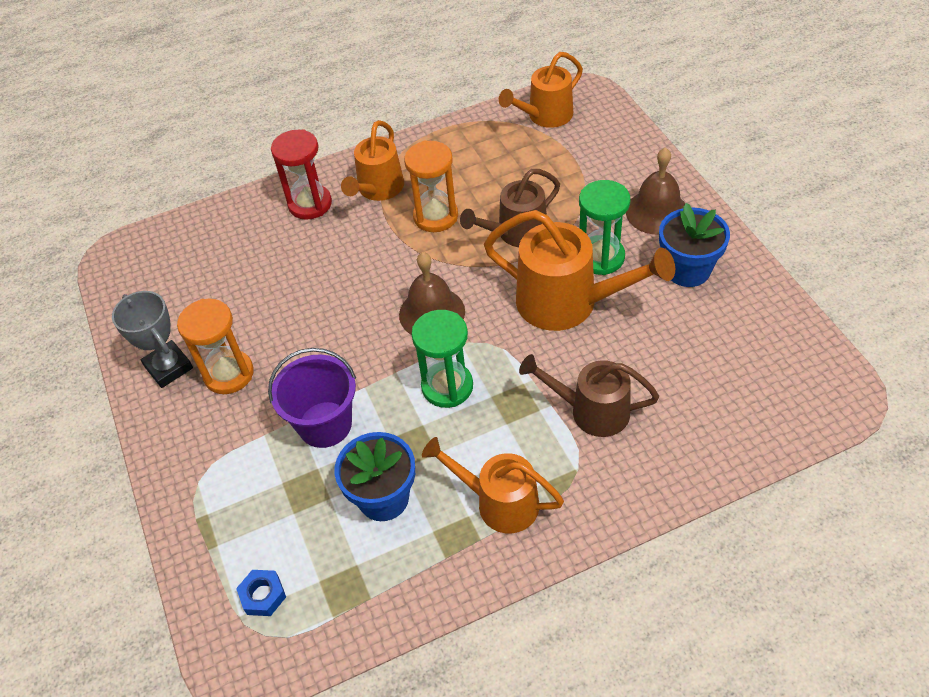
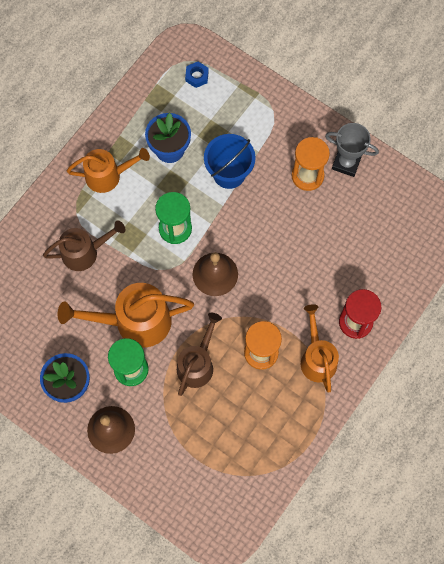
camera: 145 degrees right, 20 degrees up
(325, 424) = (229, 173): purple bucket -> blue bucket
(545, 116) = (239, 493): orange watering can -> none

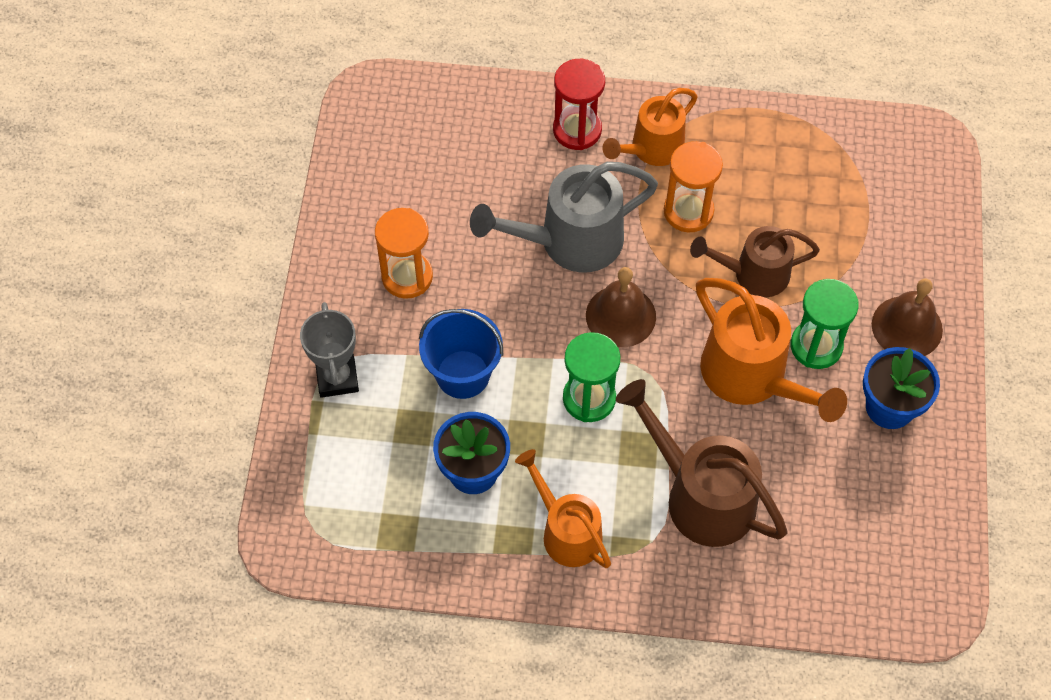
camera: 120 degrees left, 10 degrees down
(85, 252) = (699, 495): brown watering can -> brown watering can, size x1.51
(197, 76) = (331, 498): blue nut -> none
(279, 273) = (569, 242): none -> grey watering can
(346, 163) = (359, 240): grey trophy -> grey trophy (337, 378)

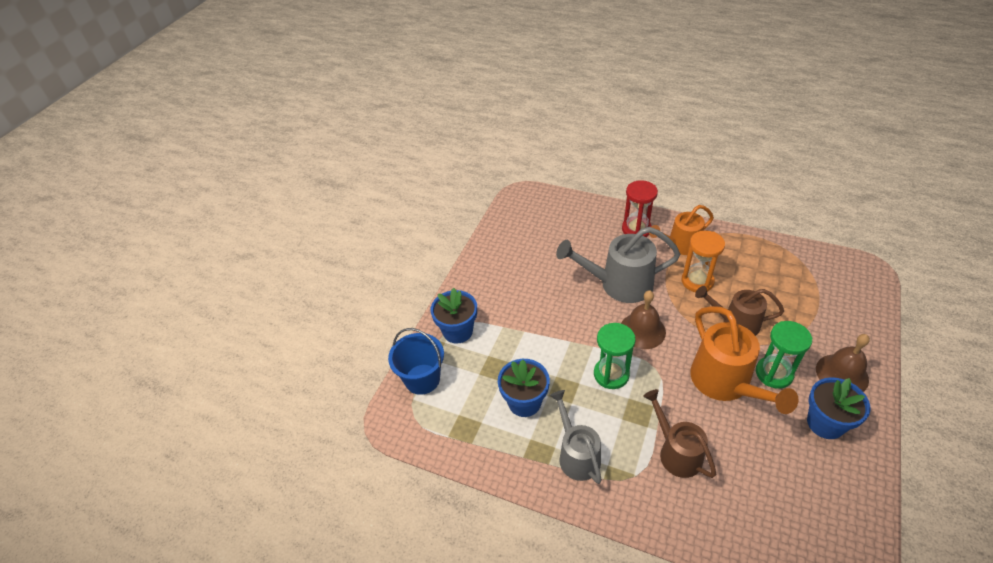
camera: 20 degrees right, 15 degrees down
(337, 378) = (457, 331): grey trophy -> blue flower pot
(407, 276) = (516, 285): orange hourglass -> none
(463, 374) = (534, 344): blue bucket -> blue bucket (422, 379)
(566, 531) = (576, 454): orange watering can -> grey watering can
(699, 495) = (676, 452): brown watering can -> brown watering can, size x0.66

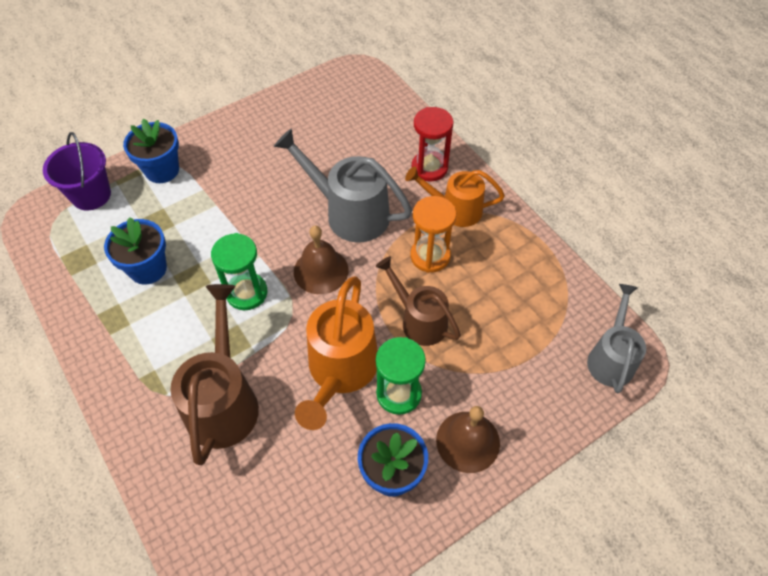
camera: 30 degrees right, 10 degrees up
(422, 379) = (91, 195): blue bucket -> purple bucket
(576, 454) = (140, 342): grey watering can -> grey watering can (611, 357)
(676, 452) = (223, 400): brown watering can -> brown watering can, size x1.51

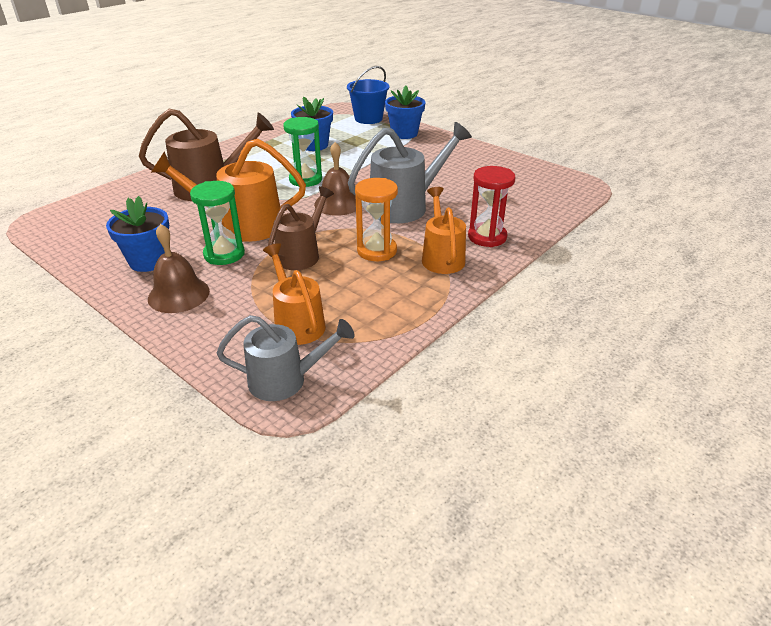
camera: 75 degrees right, 20 degrees down
(91, 195) = (368, 119): purple bucket -> blue bucket
(349, 213) = (406, 206): grey watering can -> grey watering can turned 45 degrees clockwise
(534, 340) = (296, 323): none -> orange watering can

